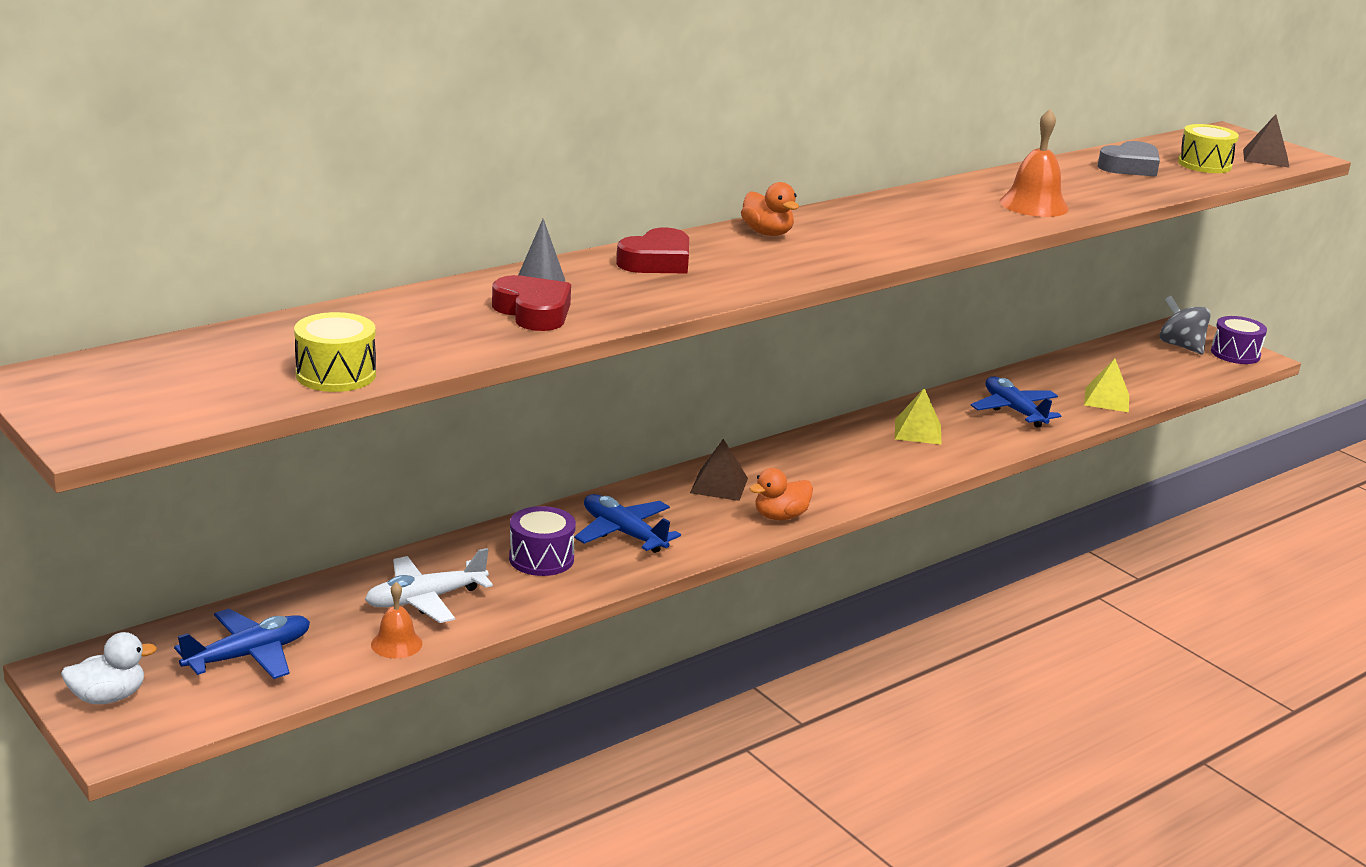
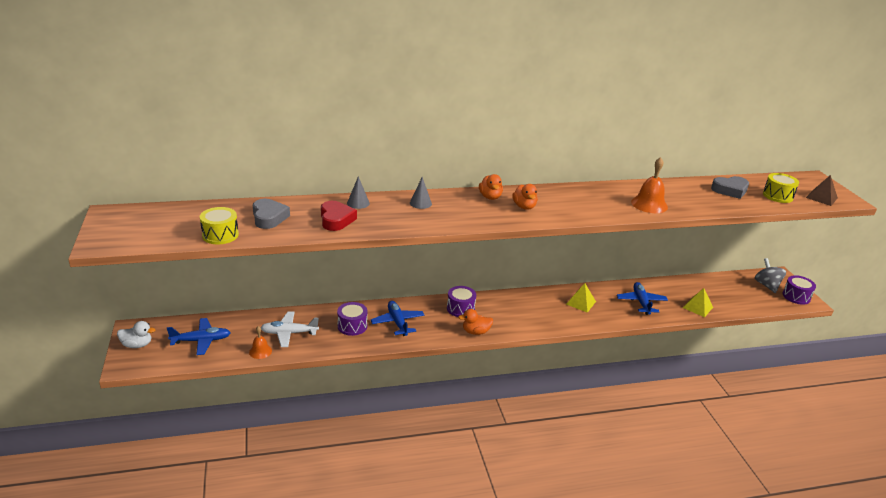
camera: 25 degrees right, 5 degrees up
(397, 330) = (269, 217): none -> grey heart
(657, 261) = (420, 203): red heart -> grey cone
(719, 485) = (460, 308): brown pyramid -> purple drum
(842, 239) = (524, 207): none -> orange duck

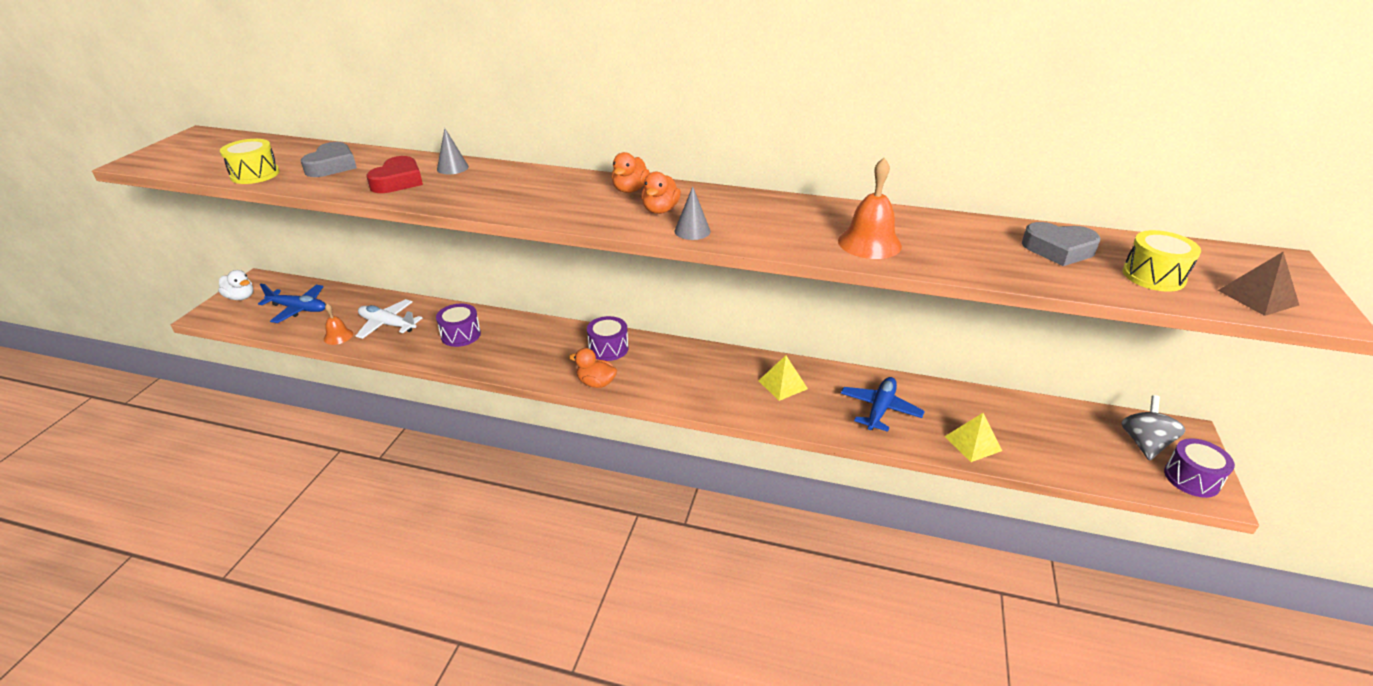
camera: 30 degrees right, 5 degrees up
(397, 322) = (515, 345): blue plane -> none
(420, 203) = (527, 181): grey cone -> grey cone (692, 231)

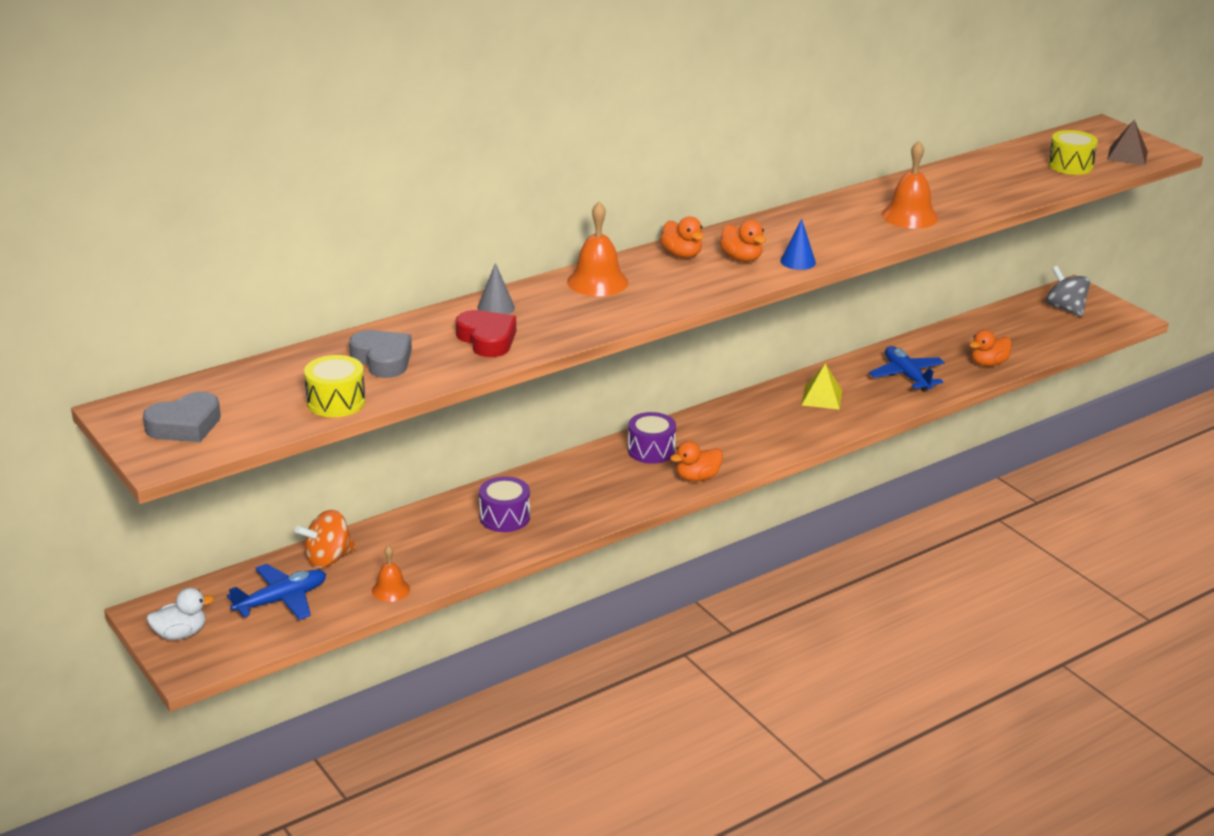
camera: 50 degrees left, 5 degrees down
(356, 302) = (328, 559): none -> orange spinning top
(388, 324) = (414, 553): white plane -> none
(539, 181) = (597, 282): none -> orange bell
(692, 231) = (798, 261): grey cone -> blue cone
(973, 443) = (988, 363): yellow pyramid -> orange duck
(1058, 250) = (1004, 171): grey heart -> grey heart (185, 425)
(1191, 478) = (1112, 315): purple drum -> none

